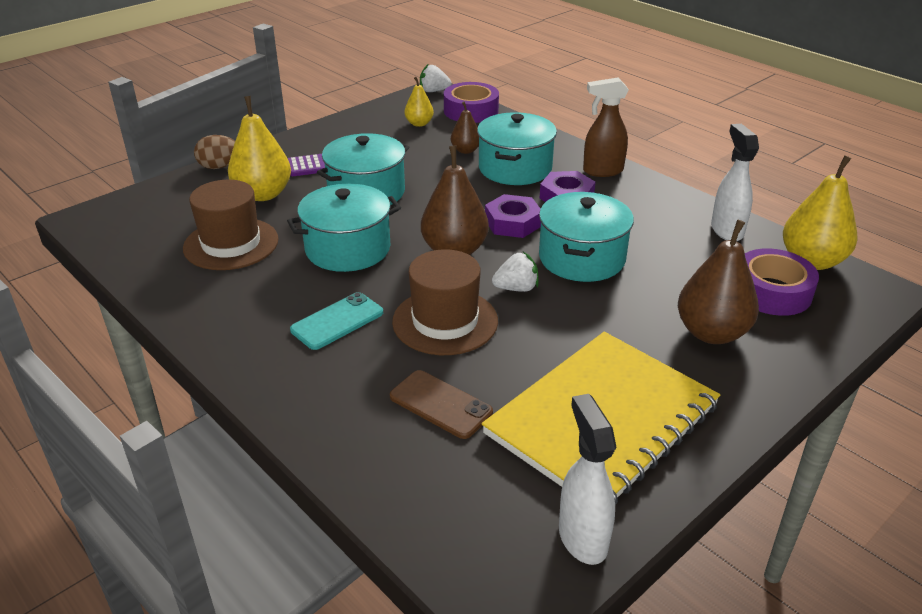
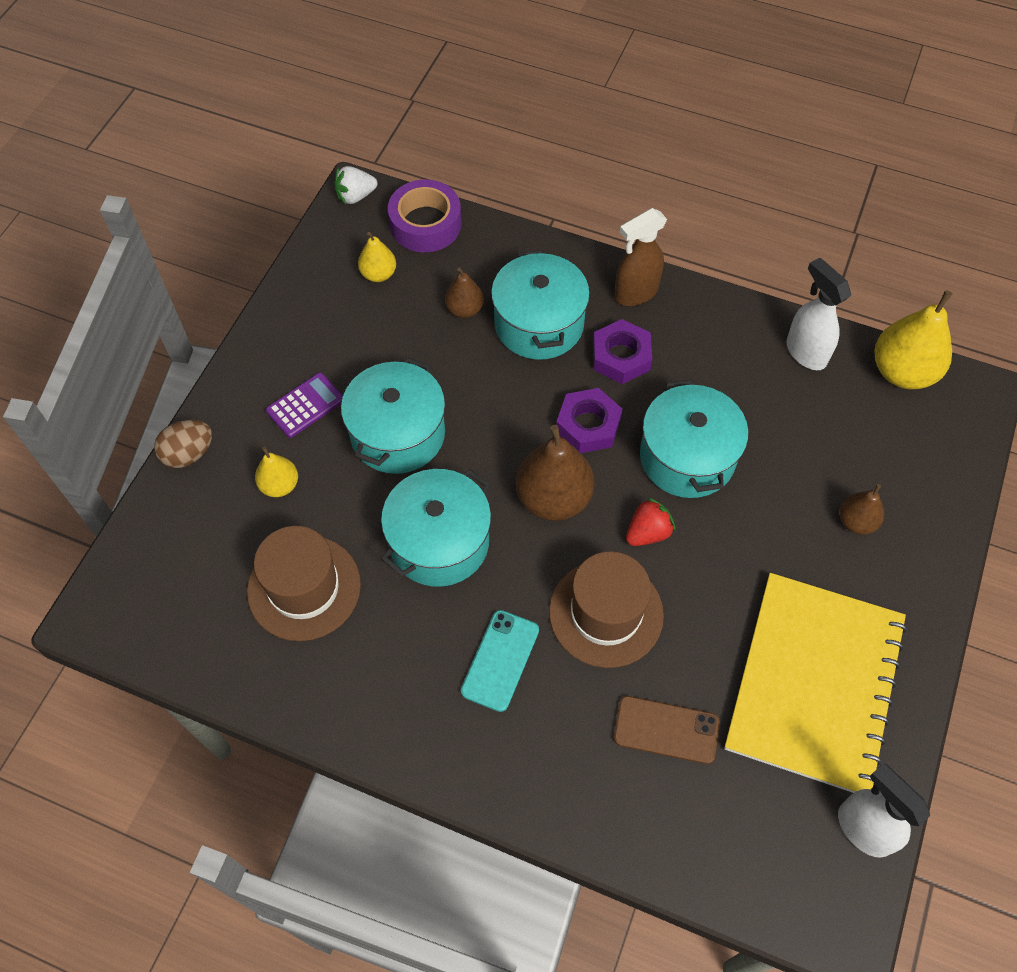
camera: 25 degrees left, 25 degrees up
(263, 194) = (280, 485): yellow pear -> yellow pear, size x0.55
(516, 288) = (648, 532): white strawberry -> red strawberry
(711, 333) = (856, 522): brown pear -> brown pear, size x0.55
(771, 292) = (884, 436): purple tape -> none

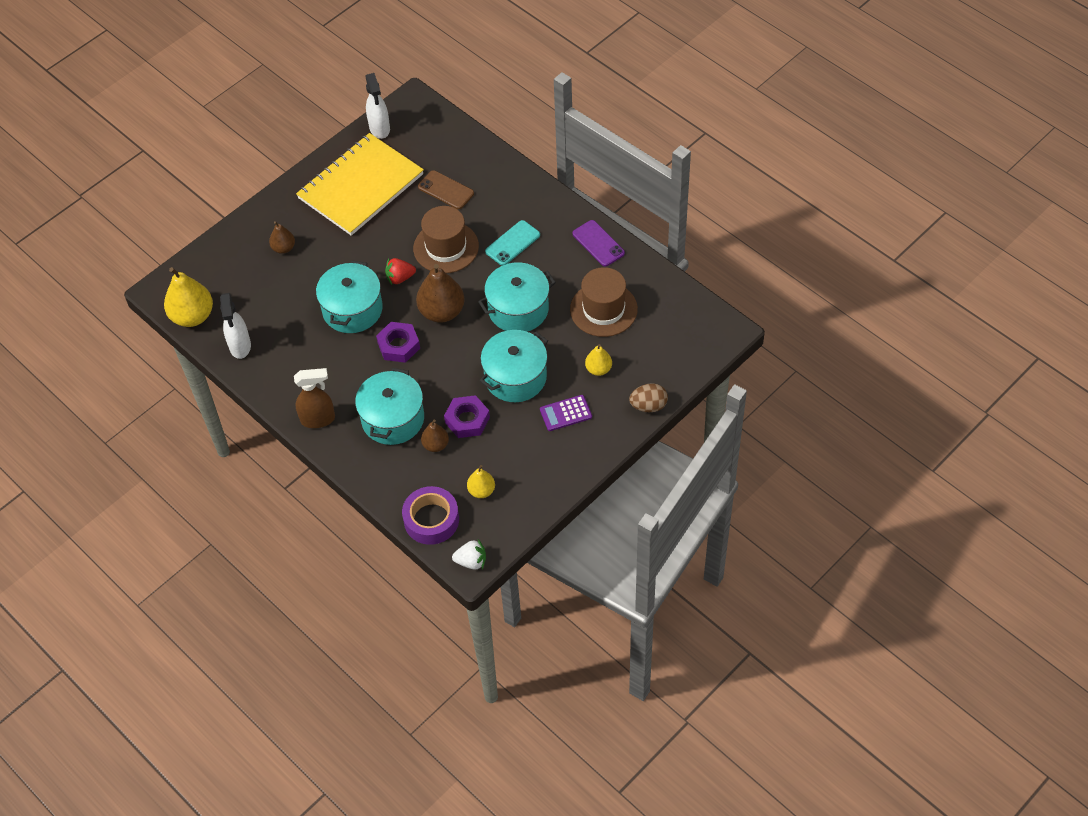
camera: 155 degrees left, 5 degrees down
(354, 712) = (598, 243): none -> purple phone
(621, 356) = (354, 380): purple nut -> purple nut (467, 420)

